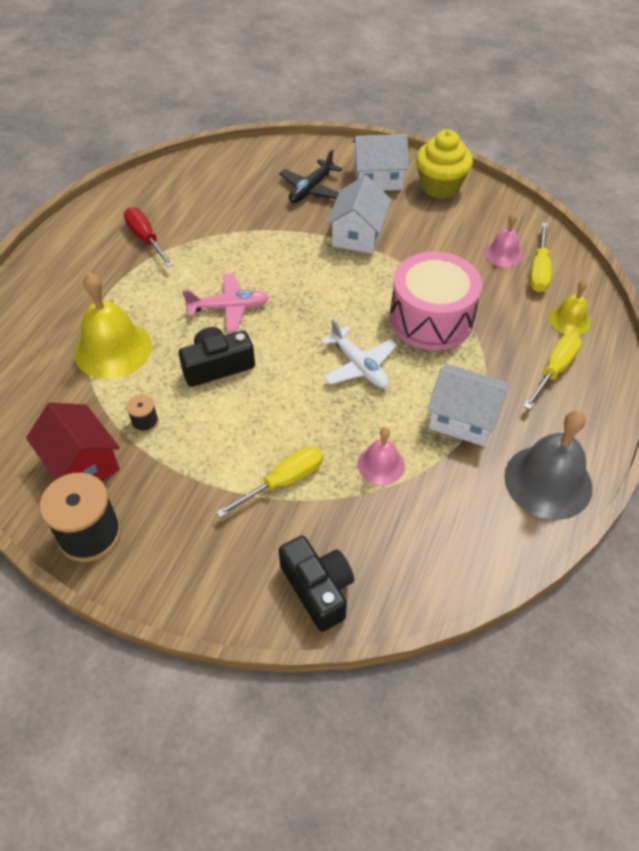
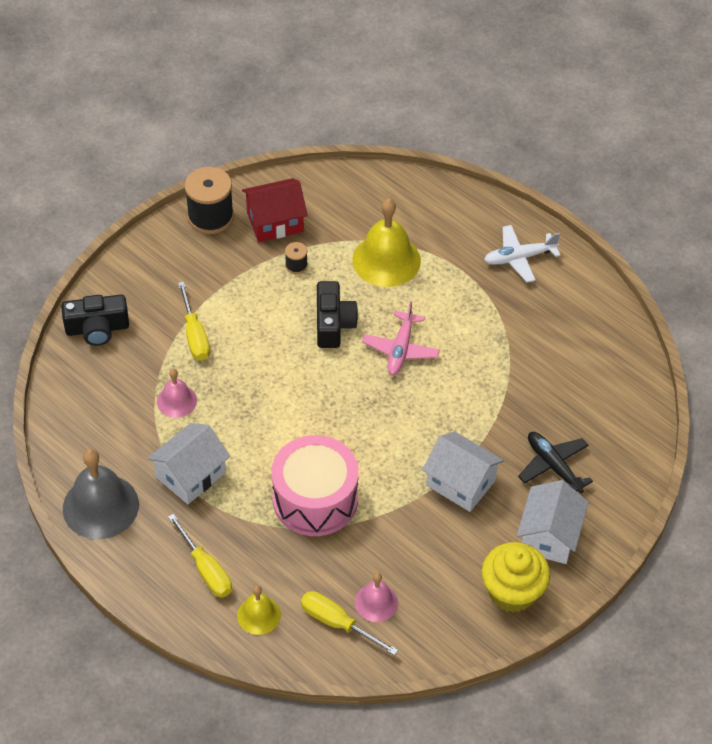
camera: 110 degrees right, 0 degrees up
(146, 239) = (525, 309): red screwdriver -> none
(359, 366) = (285, 422): white plane -> white plane (519, 258)

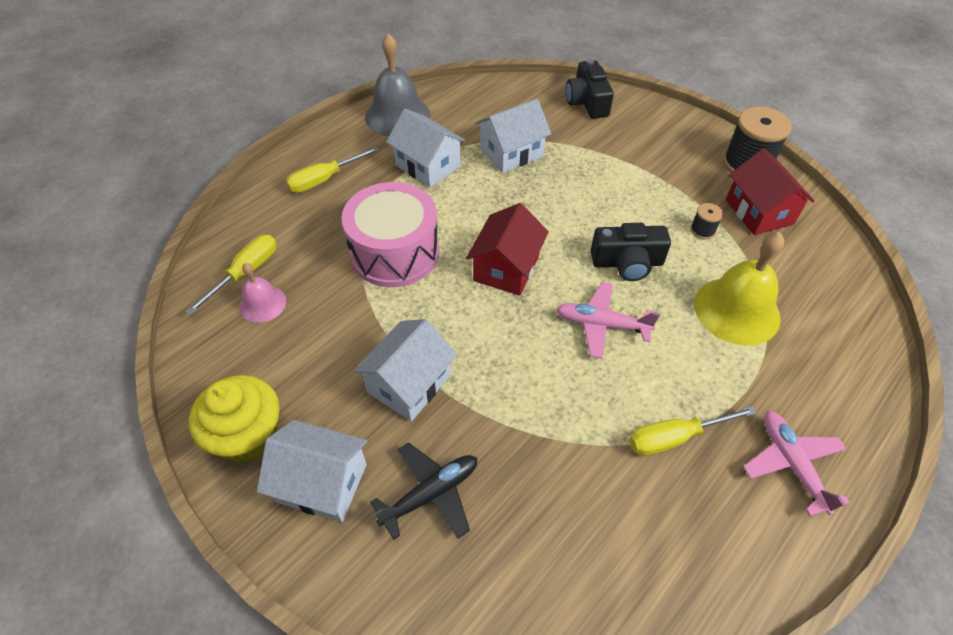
camera: 90 degrees right, 0 degrees up
(176, 401) = (511, 153): pink bell -> white house
(195, 335) = (591, 160): yellow screwdriver -> yellow screwdriver (675, 438)
(259, 615) = (268, 216): yellow bell -> none
(337, 412) = (506, 268): none -> red house
(519, 258) = (791, 464): white plane -> pink plane

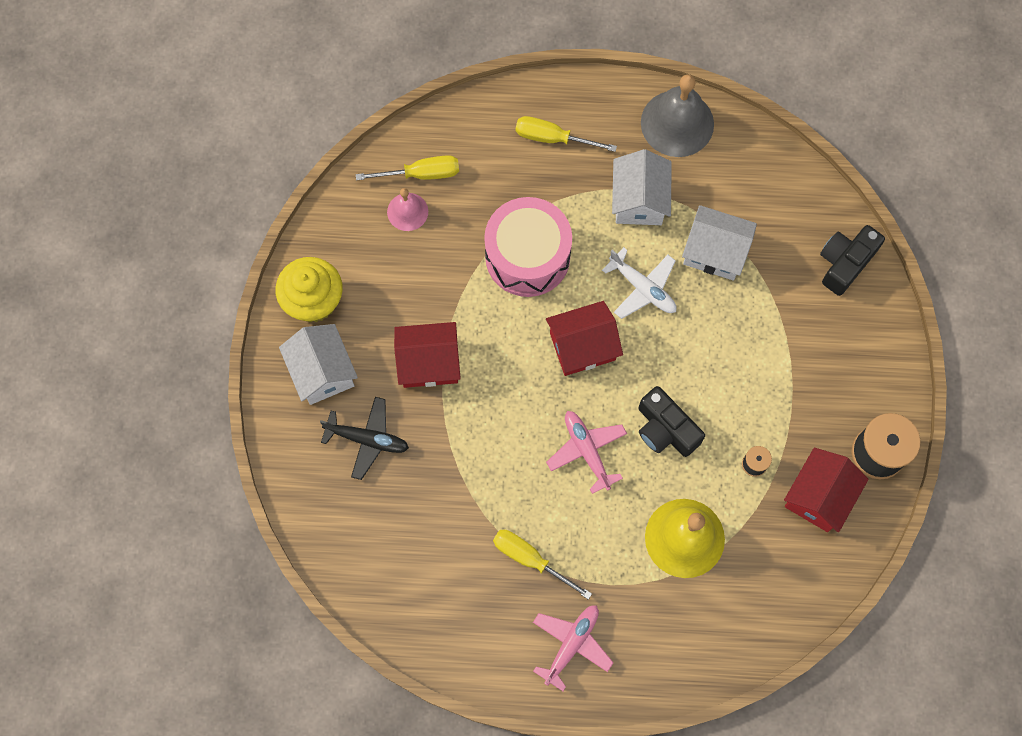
camera: 50 degrees right, 20 degrees up
(409, 384) = (429, 363): white house -> red house
(497, 204) = (642, 288): none -> white plane

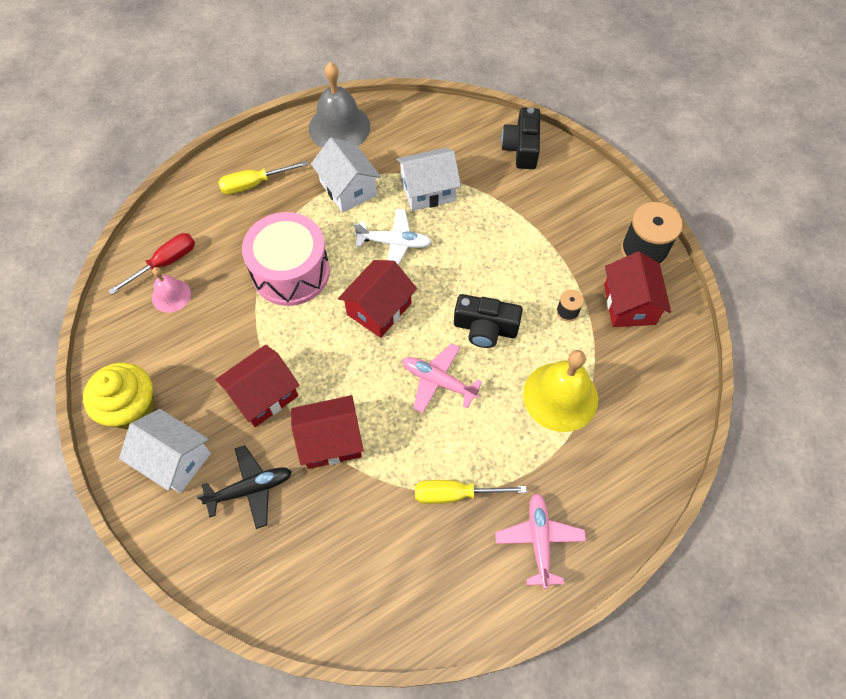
camera: 35 degrees left, 10 degrees down
(421, 174) = (165, 263): yellow screwdriver -> red screwdriver
(458, 442) = (330, 441): none -> red house

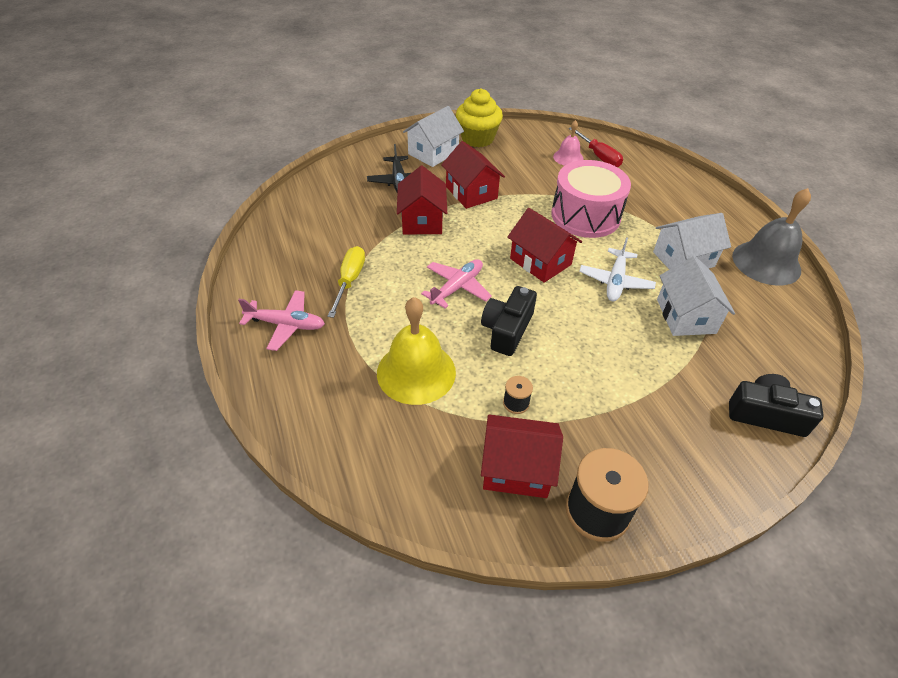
camera: 100 degrees right, 15 degrees down
(254, 184) = (683, 204): yellow screwdriver -> none

